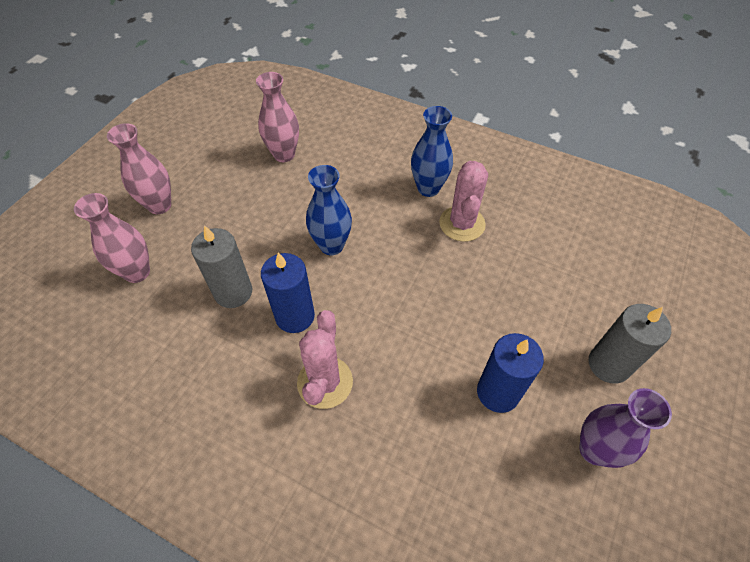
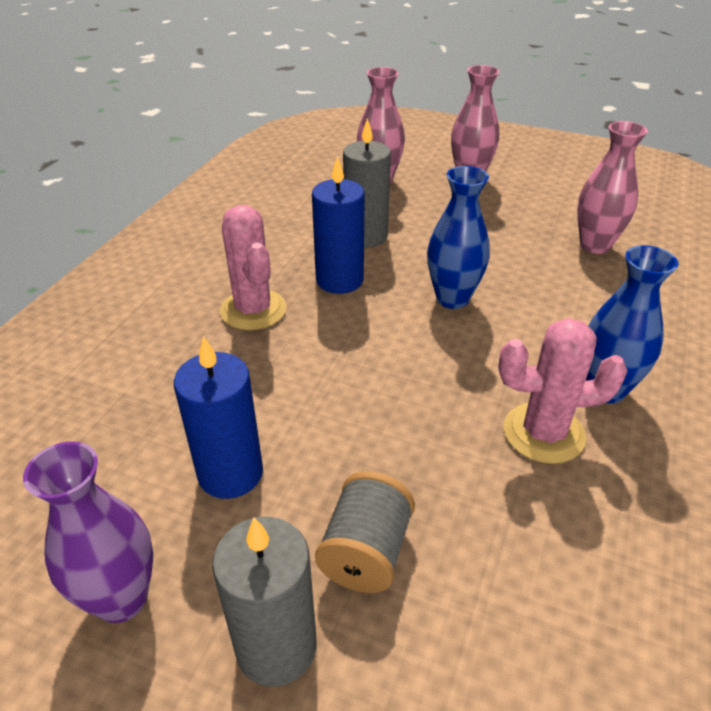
camera: 85 degrees right, 15 degrees down
(325, 382) = (253, 310): pink cactus -> pink cactus turned 60 degrees clockwise
(549, 319) = (365, 552): none -> grey spool

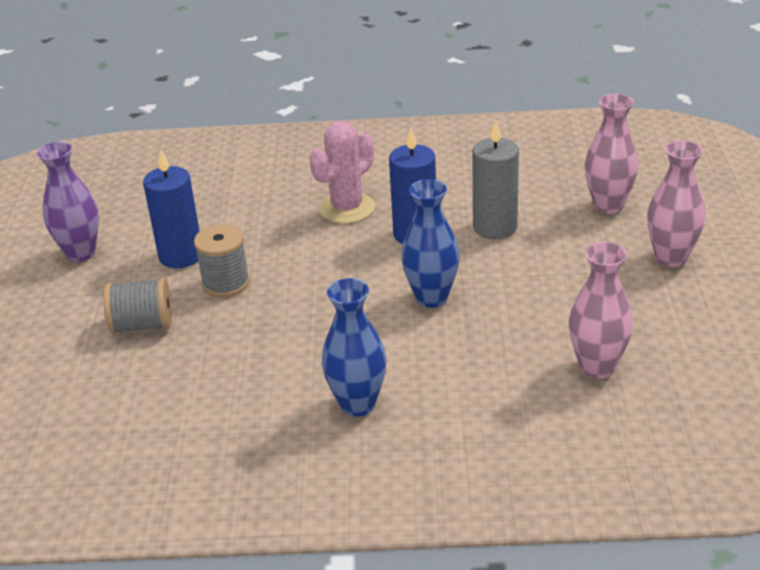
camera: 70 degrees right, 5 degrees down
(276, 646) = (69, 312): grey candle -> none
(326, 442) = (226, 283): none -> grey spool
(543, 433) = (286, 379): pink cactus -> none

